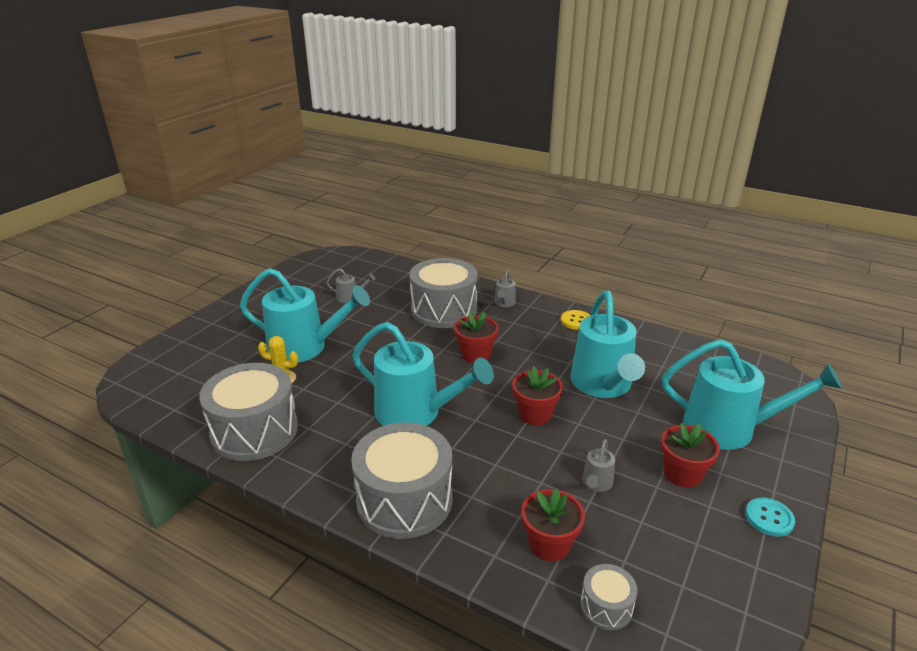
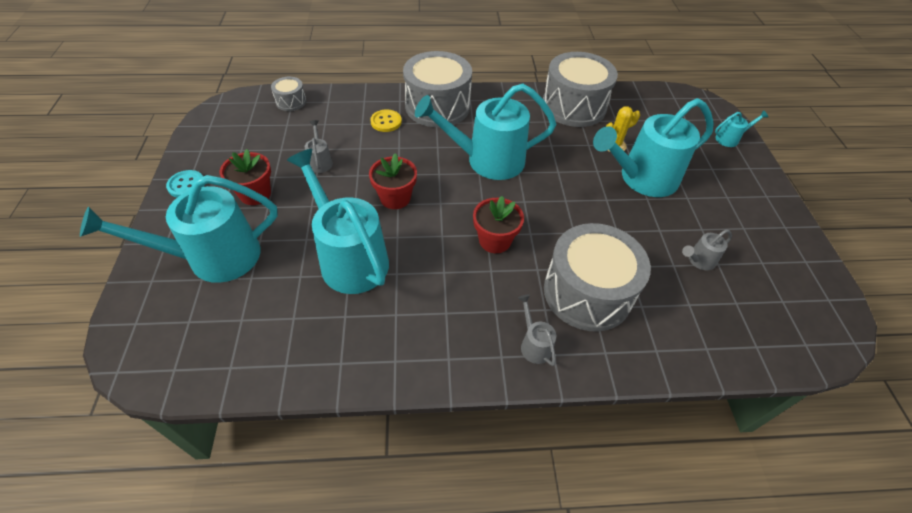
camera: 145 degrees right, 20 degrees up
(180, 344) = (730, 139): none -> turquoise watering can
(549, 544) = (335, 116): red flower pot -> none
(576, 321) = (425, 354): yellow button -> yellow button (386, 122)

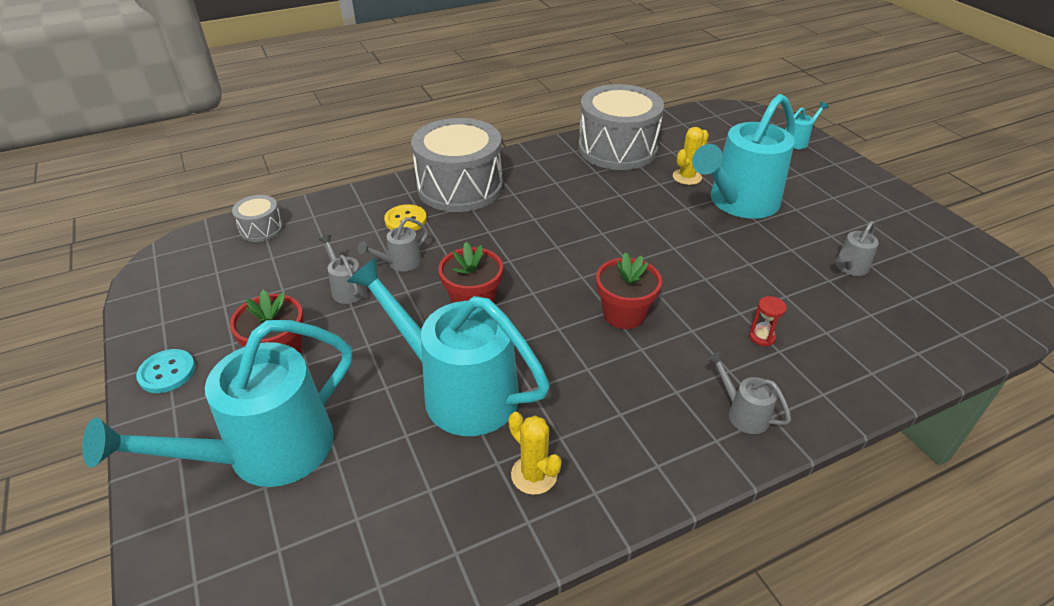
camera: 20 degrees left, 10 degrees down
(363, 333) = (534, 475): none -> yellow cactus
(364, 153) = (400, 263): none -> grey watering can
(486, 160) = (557, 230): turquoise watering can -> none
(587, 292) = (762, 337): grey drum -> red hourglass

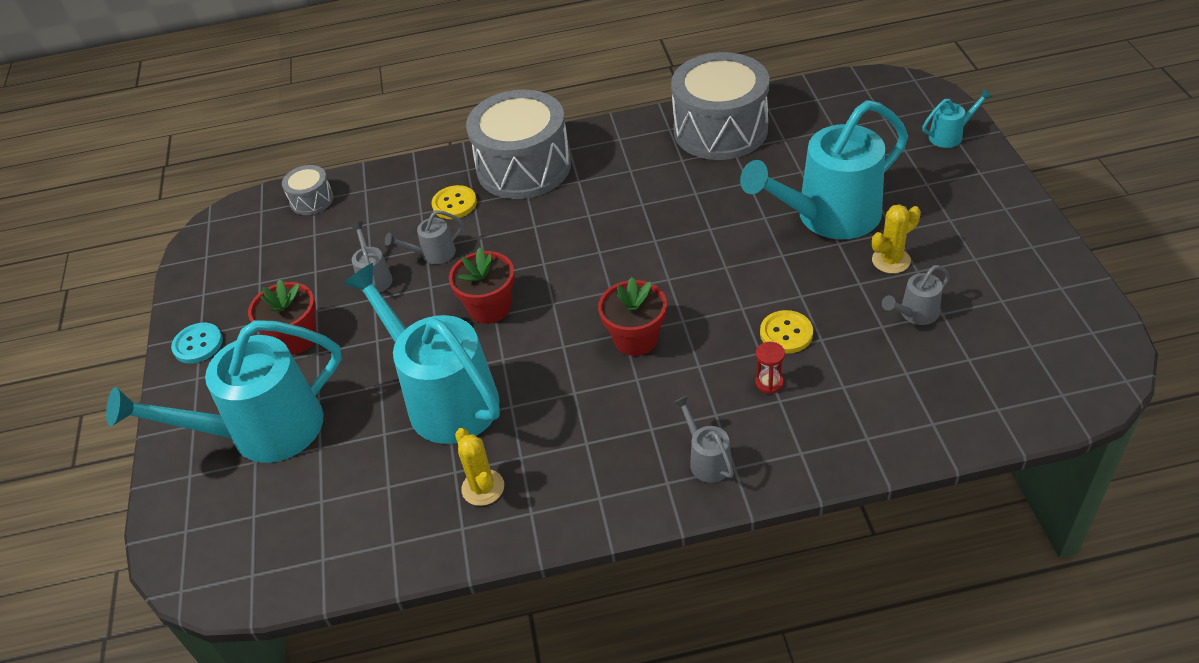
camera: 20 degrees right, 5 degrees up
(687, 177) = (784, 176): yellow cactus -> yellow cactus (891, 260)
(754, 294) = (786, 333): none -> yellow button

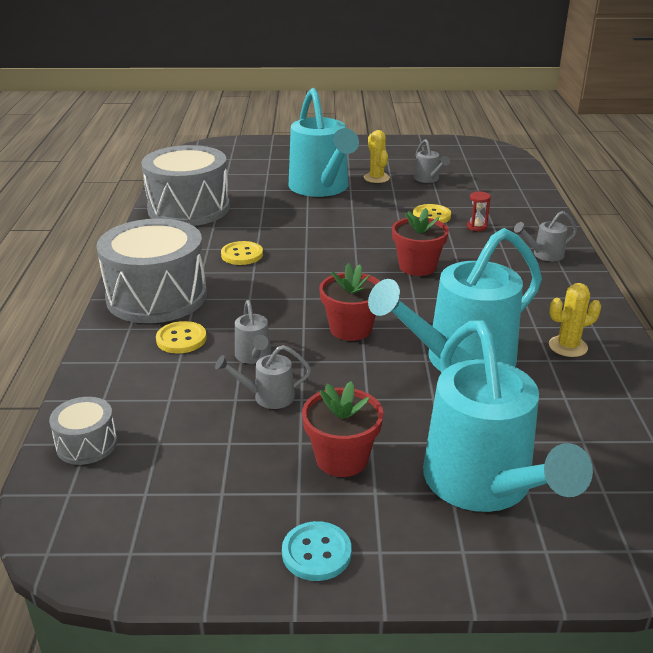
camera: 85 degrees left, 15 degrees down
(623, 197) = (242, 255): none -> yellow button
(950, 135) = (266, 145): turquoise watering can -> none

